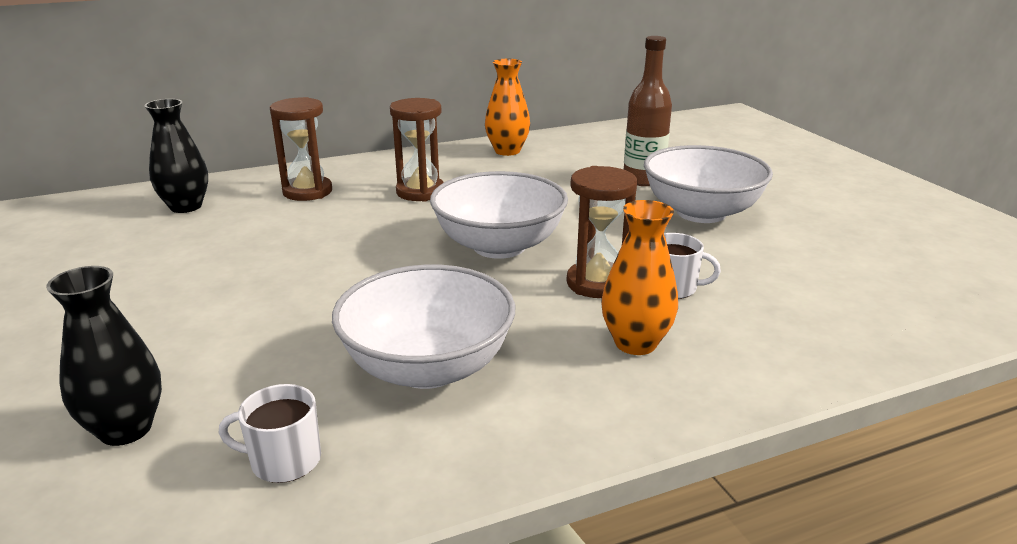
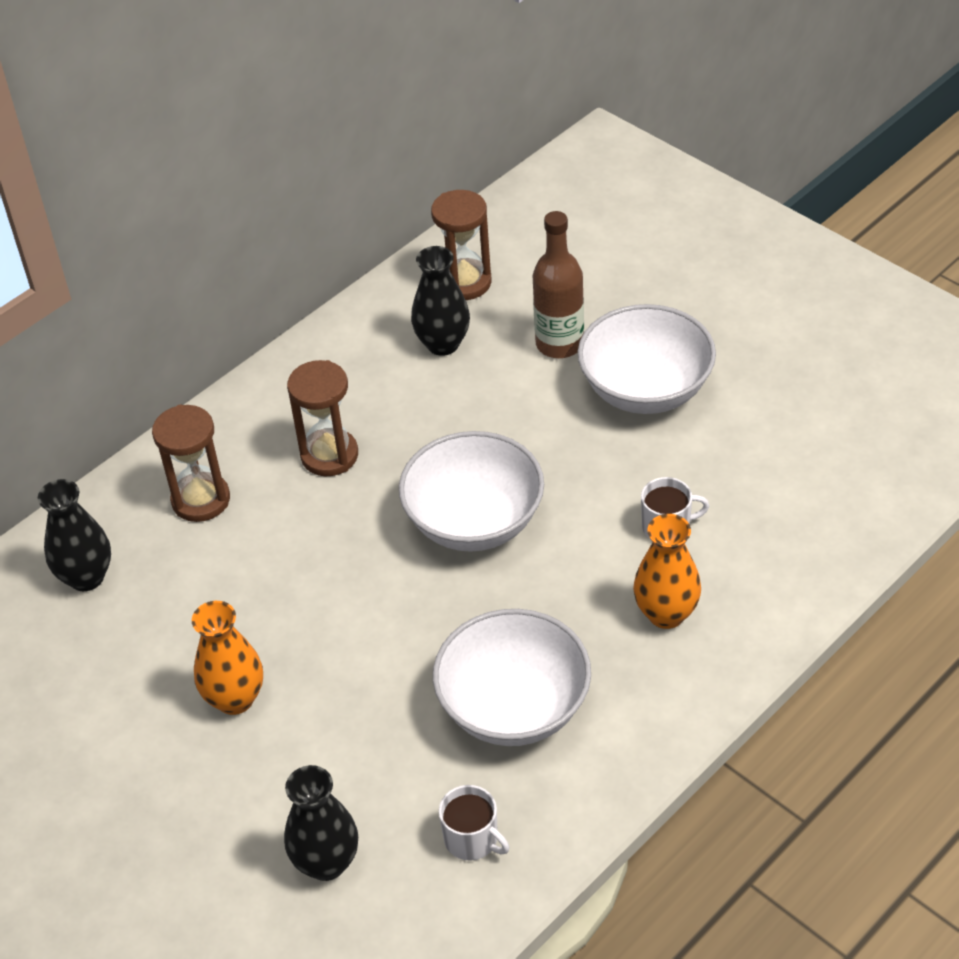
camera: 20 degrees left, 20 degrees up
(284, 460) = (472, 839): white mug -> white mug turned 120 degrees counterclockwise
(507, 151) = (373, 332): orange vase -> orange vase (235, 699)
(552, 164) = (443, 344): none -> black vase
(597, 283) = (597, 545): brown hourglass -> brown hourglass (464, 282)

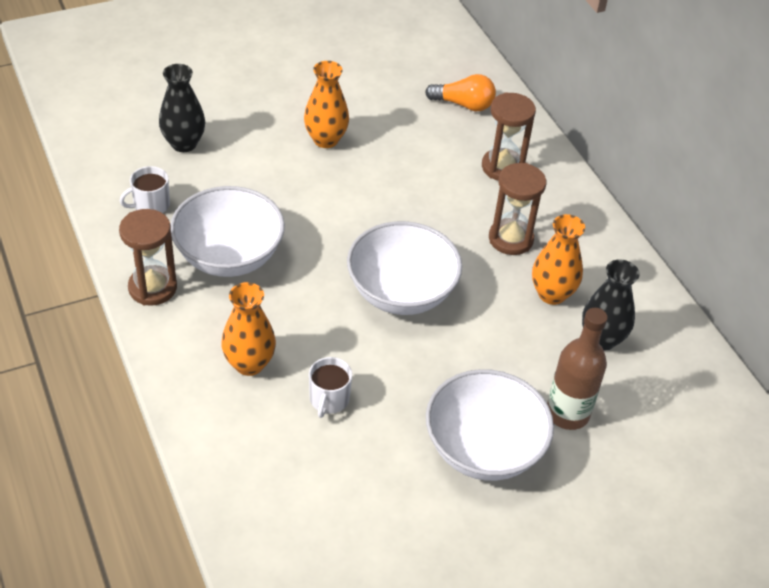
camera: 105 degrees right, 0 degrees up
(86, 577) = (463, 104): black vase -> orange light bulb
(399, 398) = (552, 294): none -> orange vase
(464, 282) = (673, 379): brown hourglass -> brown hourglass (152, 288)

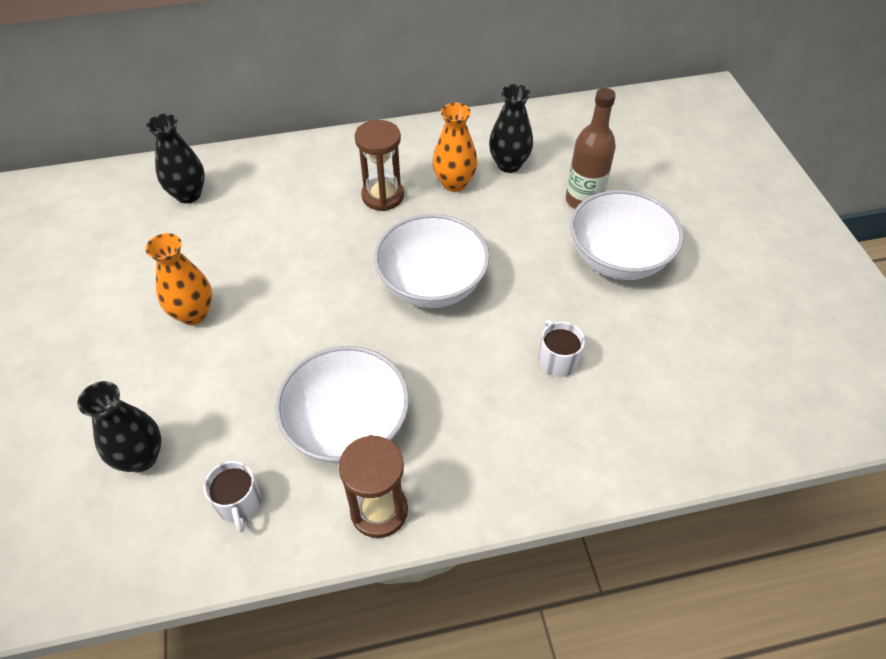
camera: 75 degrees left, 5 degrees up
(249, 364) = (505, 423): orange vase -> none
(329, 399) = (557, 360): white mug -> white mug turned 135 degrees counterclockwise
(463, 104) = (188, 194): orange light bulb -> black vase
(502, 167) = (288, 184): brown hourglass -> none

